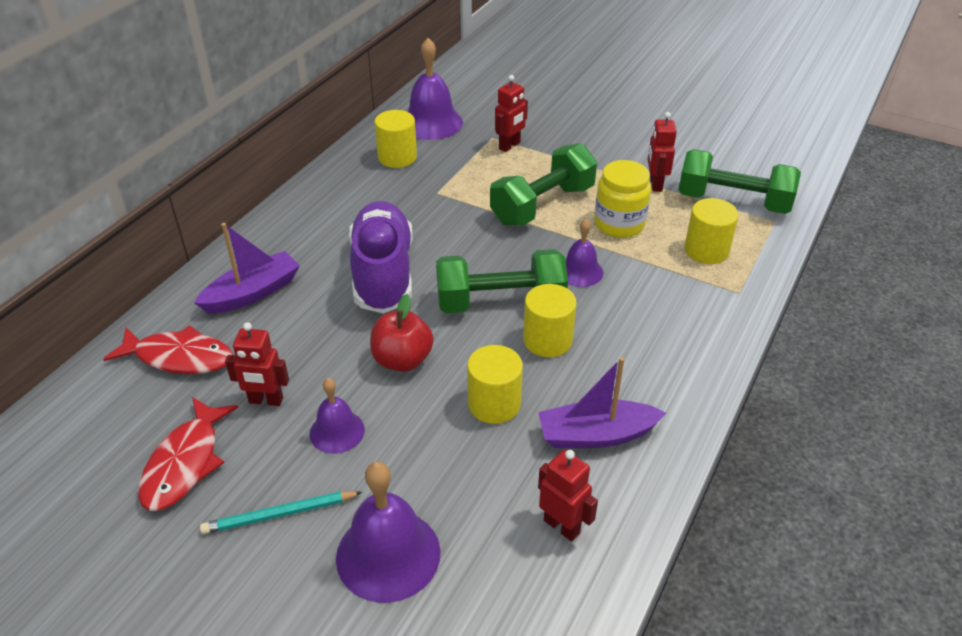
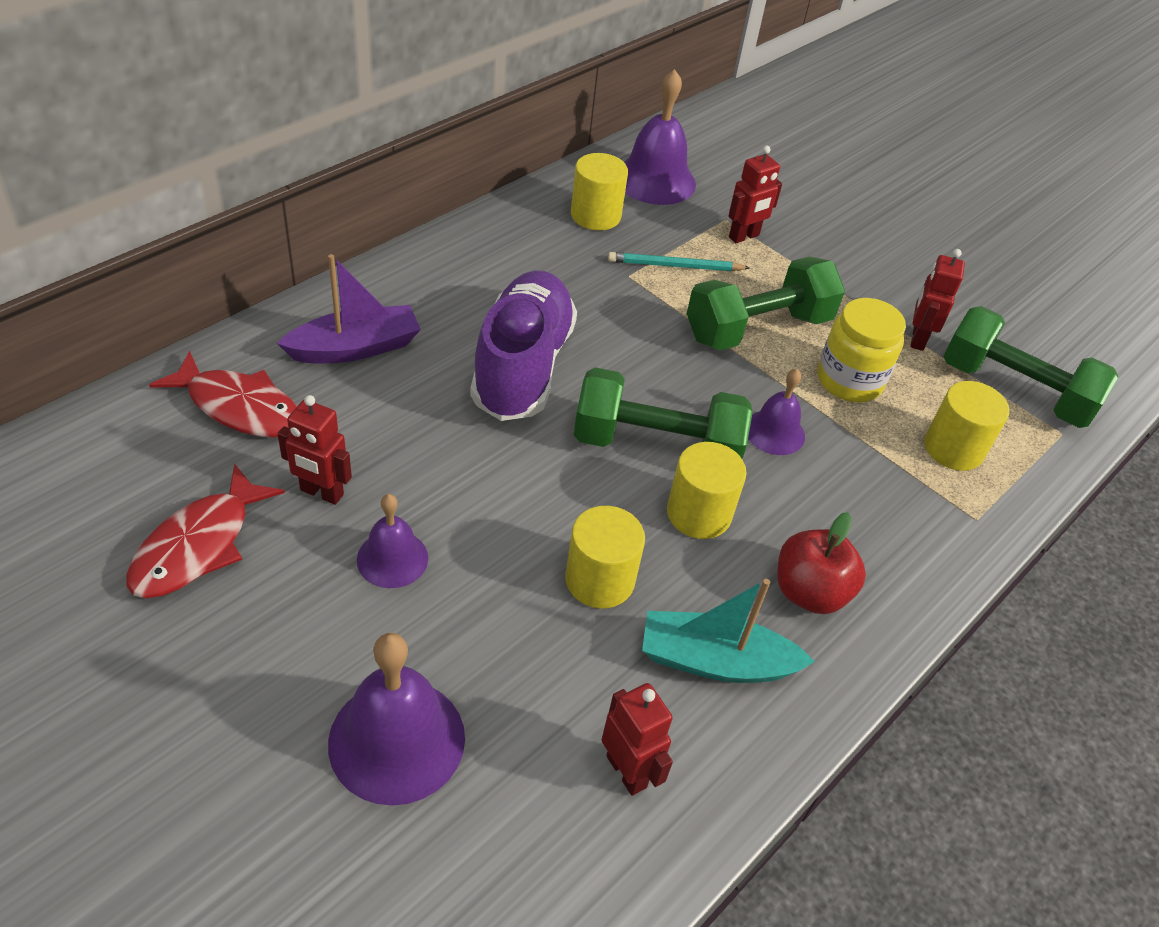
camera: 10 degrees right, 5 degrees up
(279, 514) = (285, 646): turquoise pencil -> turquoise pencil (675, 266)
(402, 360) = (505, 488): red apple -> red apple (809, 592)
(596, 435) = (715, 661): purple boat -> turquoise boat

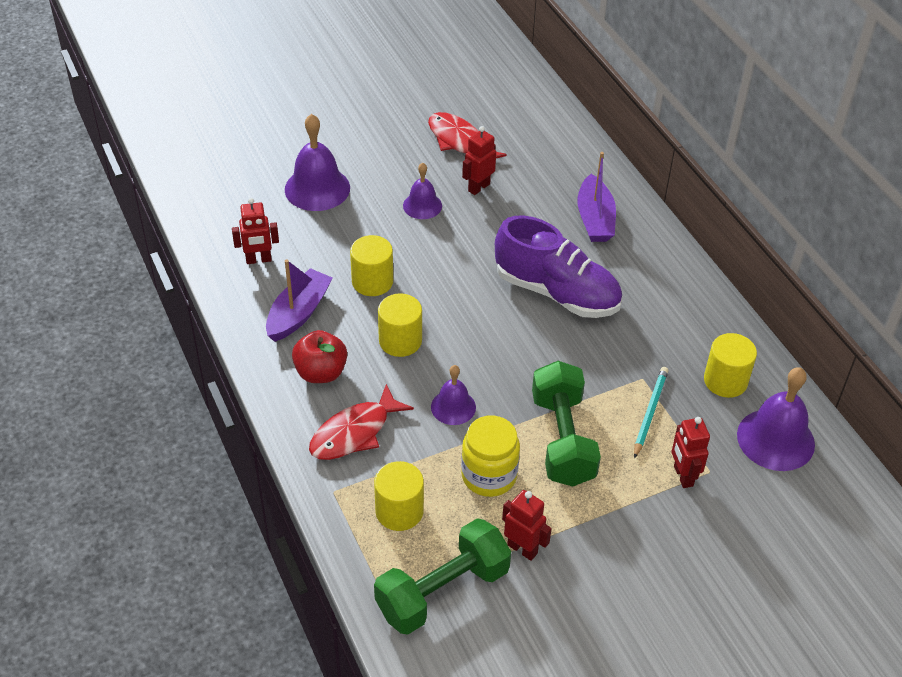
camera: 115 degrees right, 0 degrees up
(239, 407) = (555, 166): red fish -> red fish (354, 432)
(656, 445) = (463, 339): green dumbbell -> none
(715, 661) = (298, 313): turquoise boat -> purple boat

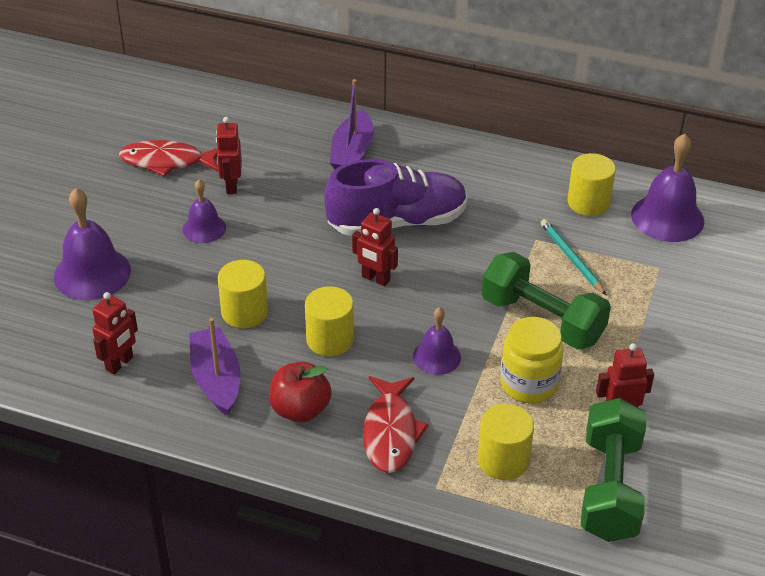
camera: 45 degrees left, 5 degrees down
(595, 219) = (352, 153): purple boat -> purple boat turned 60 degrees clockwise
(683, 476) = (647, 284): red robot -> red robot (375, 279)

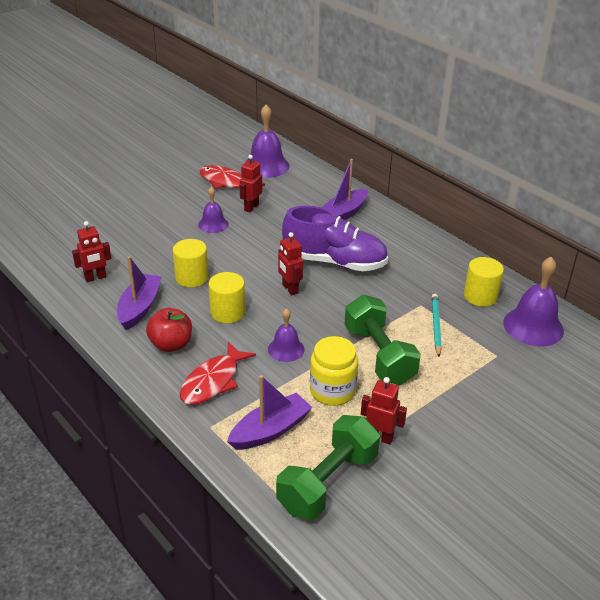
camera: 30 degrees right, 5 degrees down
(92, 273) = (128, 225): purple bell -> purple bell (266, 166)
(503, 460) = (270, 430): yellow cylinder -> purple boat

